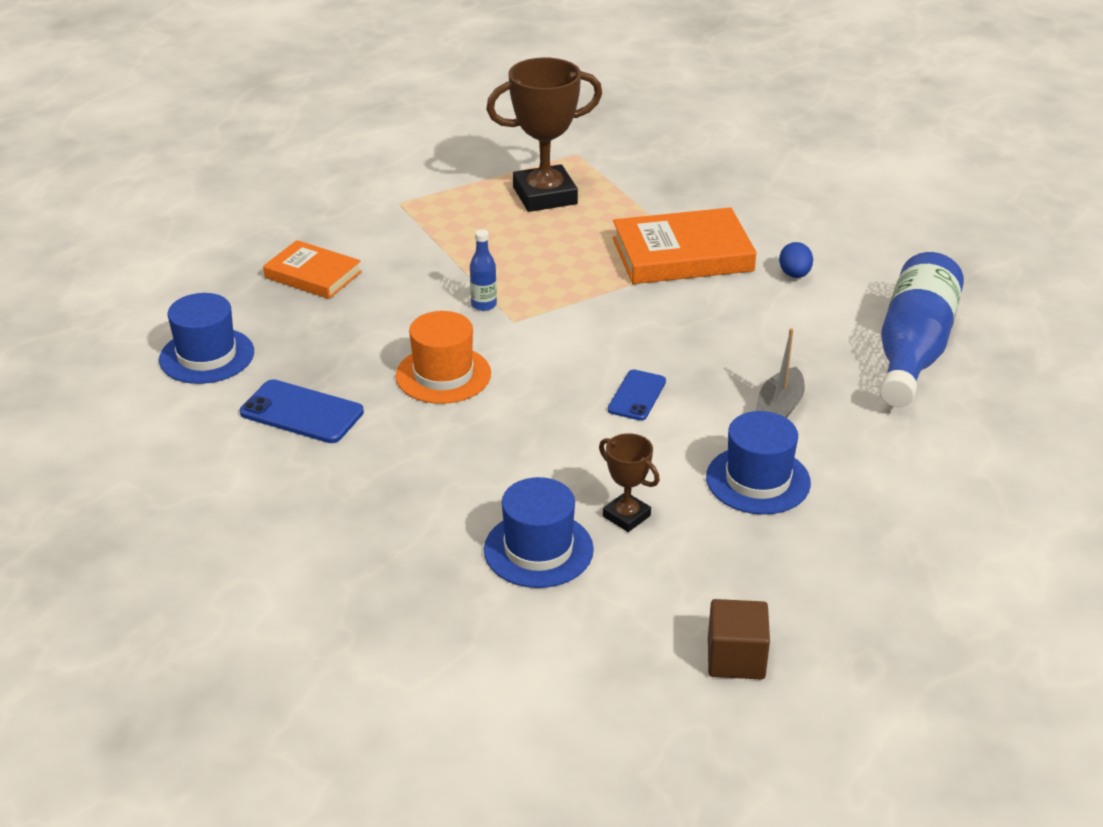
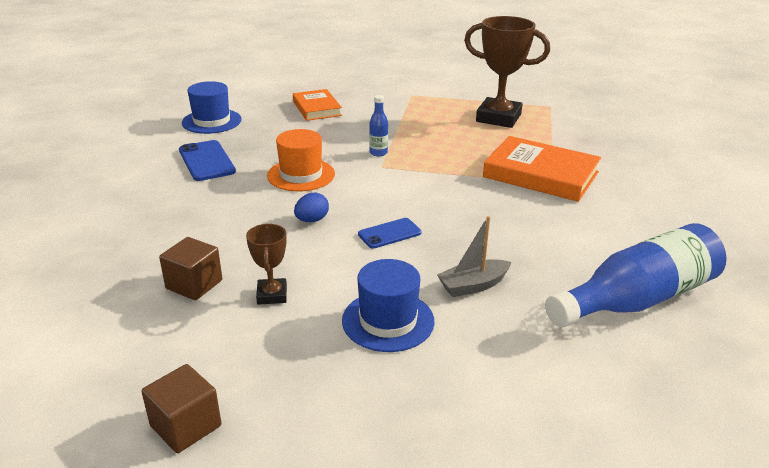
camera: 40 degrees right, 5 degrees down
(538, 549) = (194, 284): blue hat -> brown cube
(794, 275) = (606, 215): blue egg -> blue egg (312, 220)

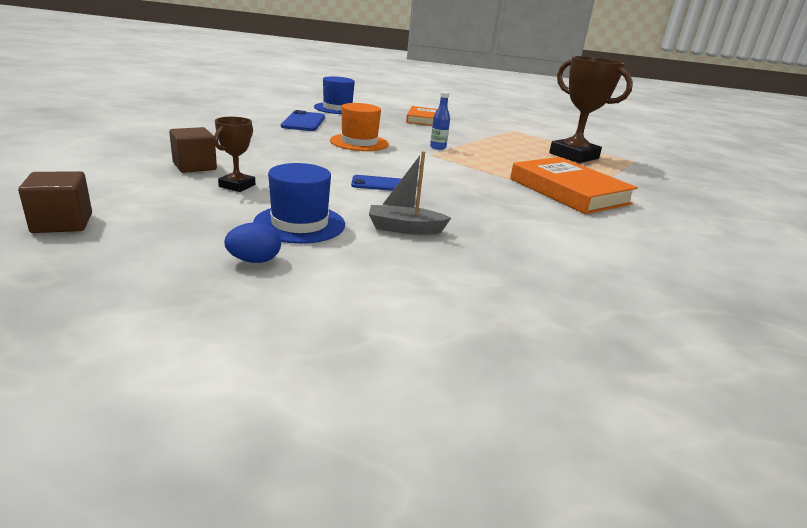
camera: 25 degrees right, 5 degrees down
(312, 220) = (330, 163): blue egg -> blue egg (254, 260)
(637, 299) = (561, 286): blue bottle -> none

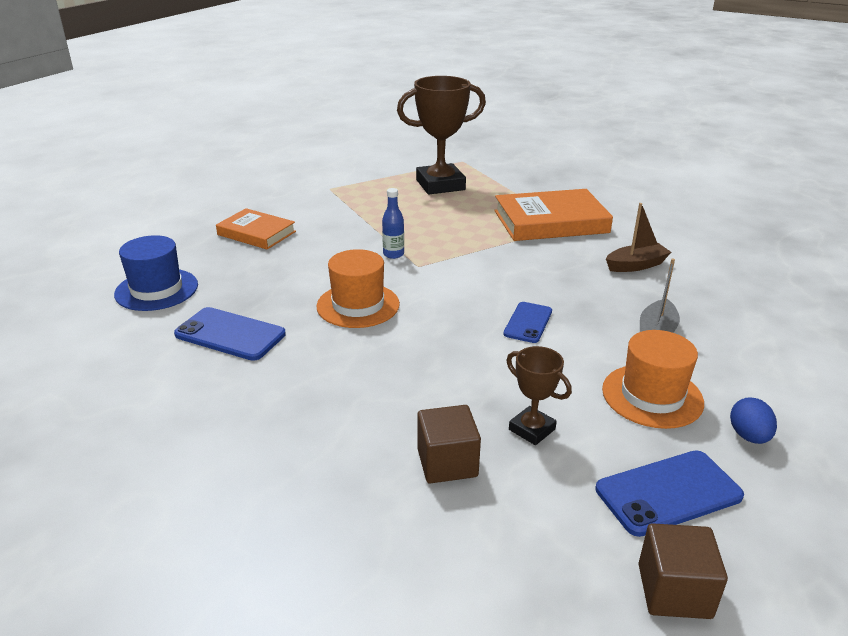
camera: 65 degrees left, 5 degrees up
(170, 225) = (668, 492): none -> blue phone
(299, 224) = (652, 396): blue hat -> orange hat
(530, 224) = (636, 265): none -> brown boat

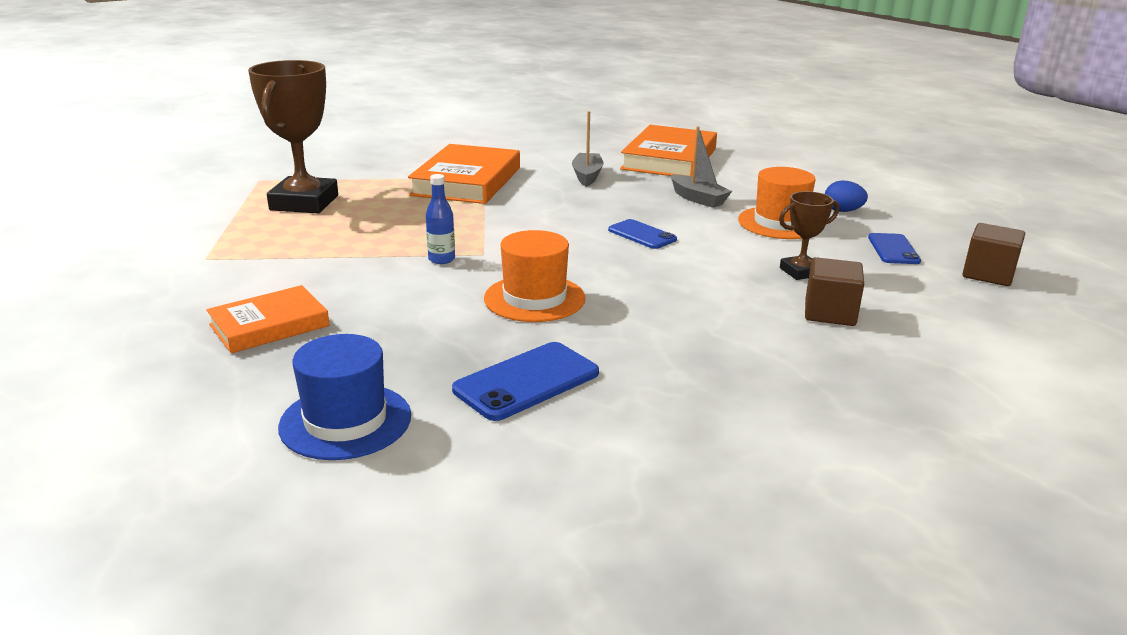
camera: 65 degrees left, 5 degrees down
(636, 265) = (587, 176): brown boat -> grey boat
(668, 492) = (893, 249): blue phone -> blue phone, size x0.66
(749, 295) = (669, 159): none -> orange book

